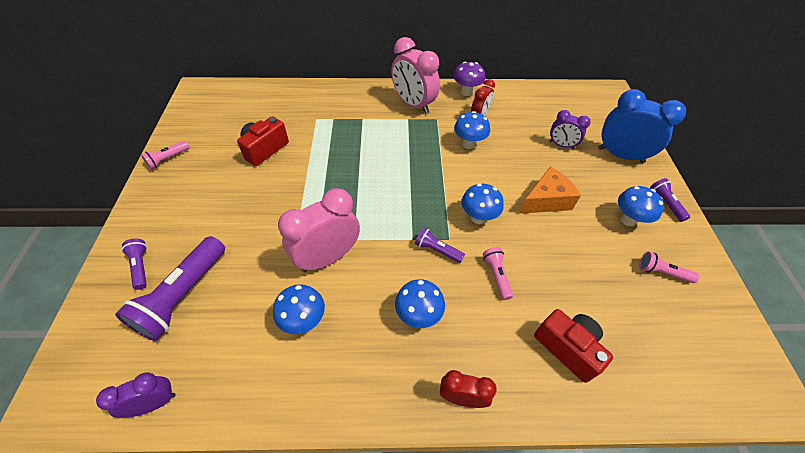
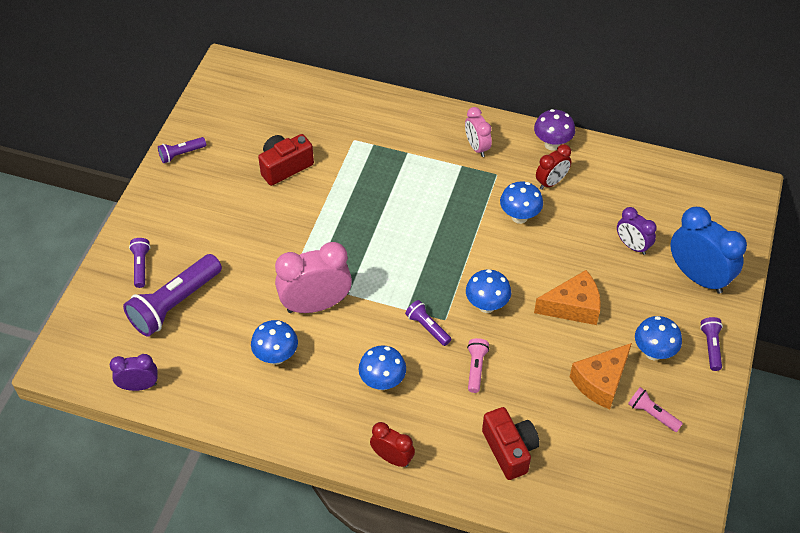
camera: 20 degrees right, 0 degrees up
(168, 159) = (181, 154): pink flashlight -> purple flashlight
(413, 104) = (476, 147): pink clock -> pink clock, size x0.56
(604, 256) = (601, 382): none -> orange cheese

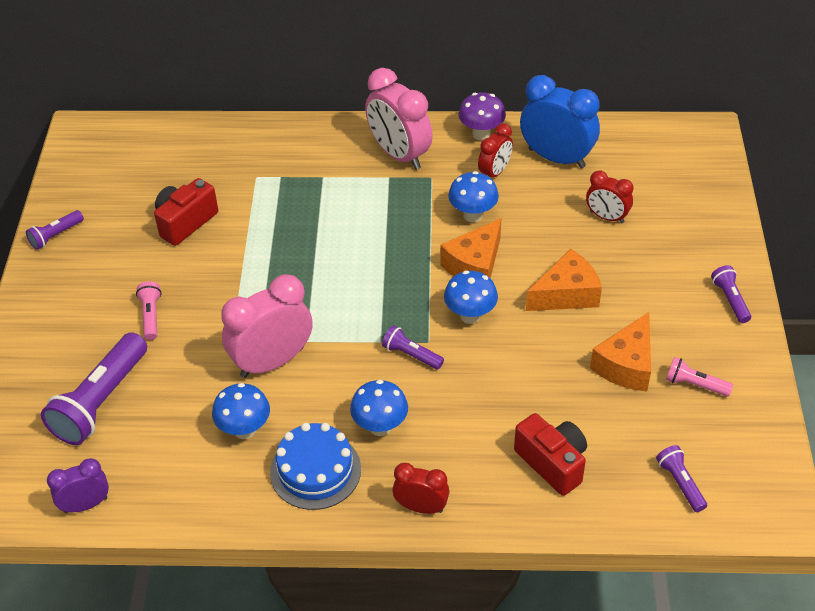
camera: 15 degrees left, 5 degrees down
(141, 266) = (45, 369): purple flashlight -> purple flashlight (680, 483)
(320, 405) = (315, 470): none -> blue cake
(476, 147) = (399, 155): pink clock -> pink clock, size x1.77
(476, 368) = (482, 385): pink flashlight -> pink flashlight (151, 316)
(506, 262) = (474, 265): none -> orange cheese
(632, 246) = (606, 217): purple clock -> red clock
(653, 352) = (671, 320): blue mushroom -> none
(698, 277) = (688, 232): blue clock -> blue clock (556, 158)

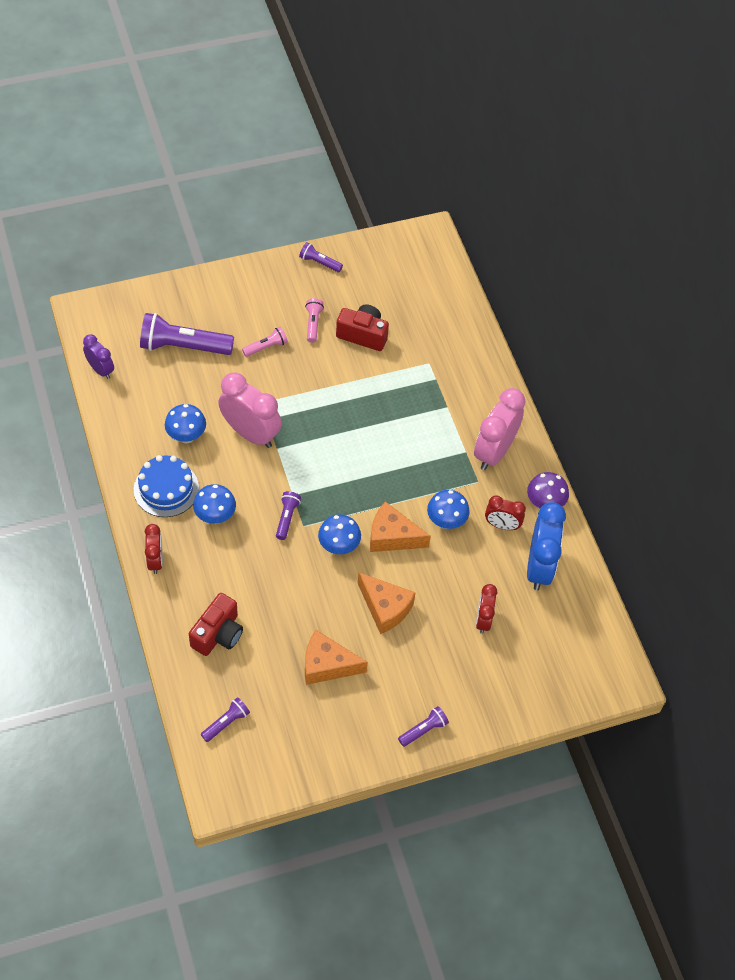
camera: 65 degrees right, 10 degrees up
(695, 384) = (324, 717): pink flashlight -> pink flashlight (313, 324)

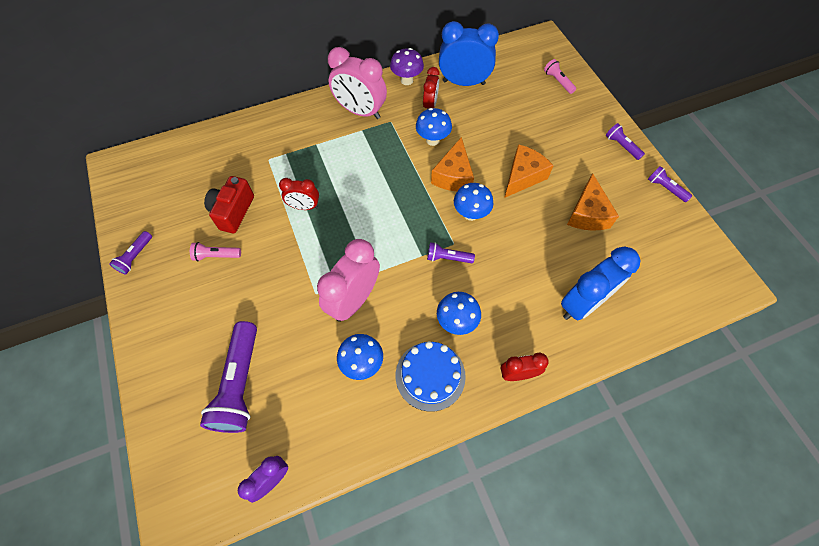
camera: 90 degrees left, 5 degrees up
(218, 634) = (582, 303): red camera -> blue clock
(226, 723) = (667, 286): purple flashlight -> purple flashlight (665, 188)
(266, 347) = (244, 297): pink flashlight -> pink flashlight (558, 81)
(483, 620) = (517, 114): red clock -> red clock (304, 207)

